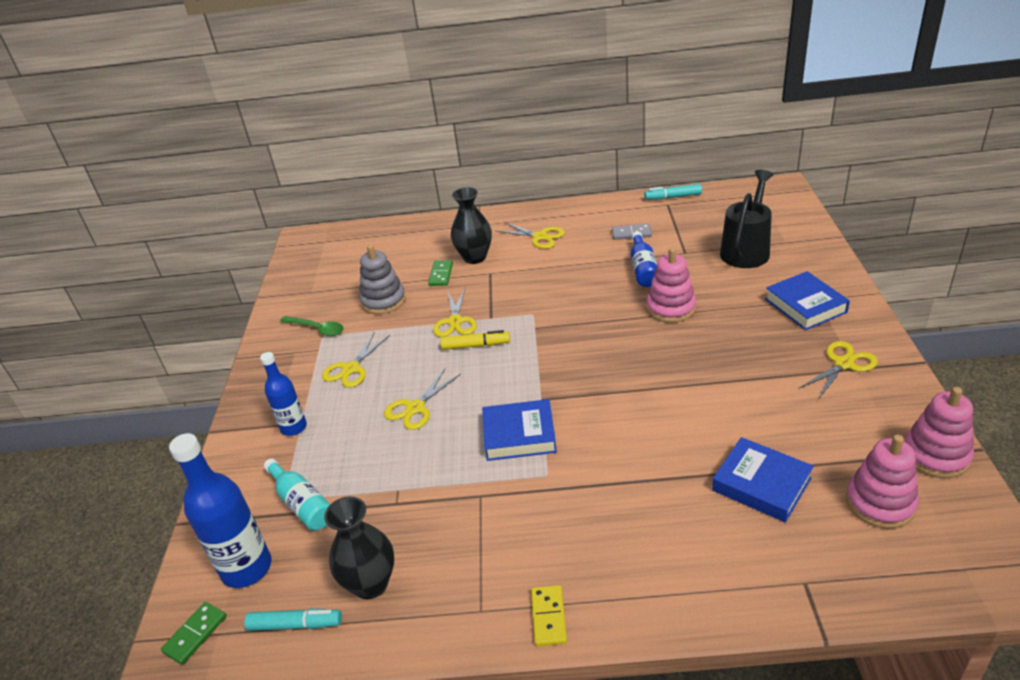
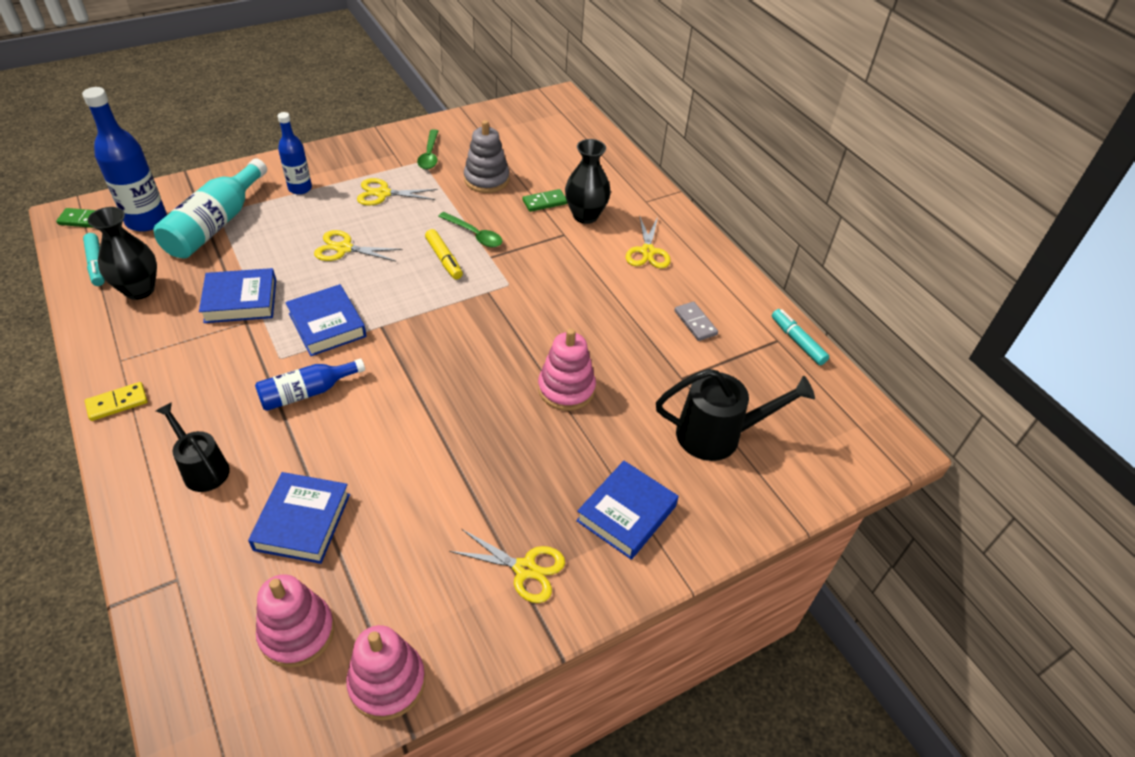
camera: 55 degrees right, 10 degrees up
(302, 504) = (216, 224): turquoise bottle -> turquoise bottle, size x1.62
(445, 496) = (241, 301): none -> blue book
(455, 322) = (474, 235): yellow scissors -> green spoon
(643, 269) = (630, 349): blue bottle -> blue bottle (307, 392)
(672, 550) = (202, 468): none -> black watering can

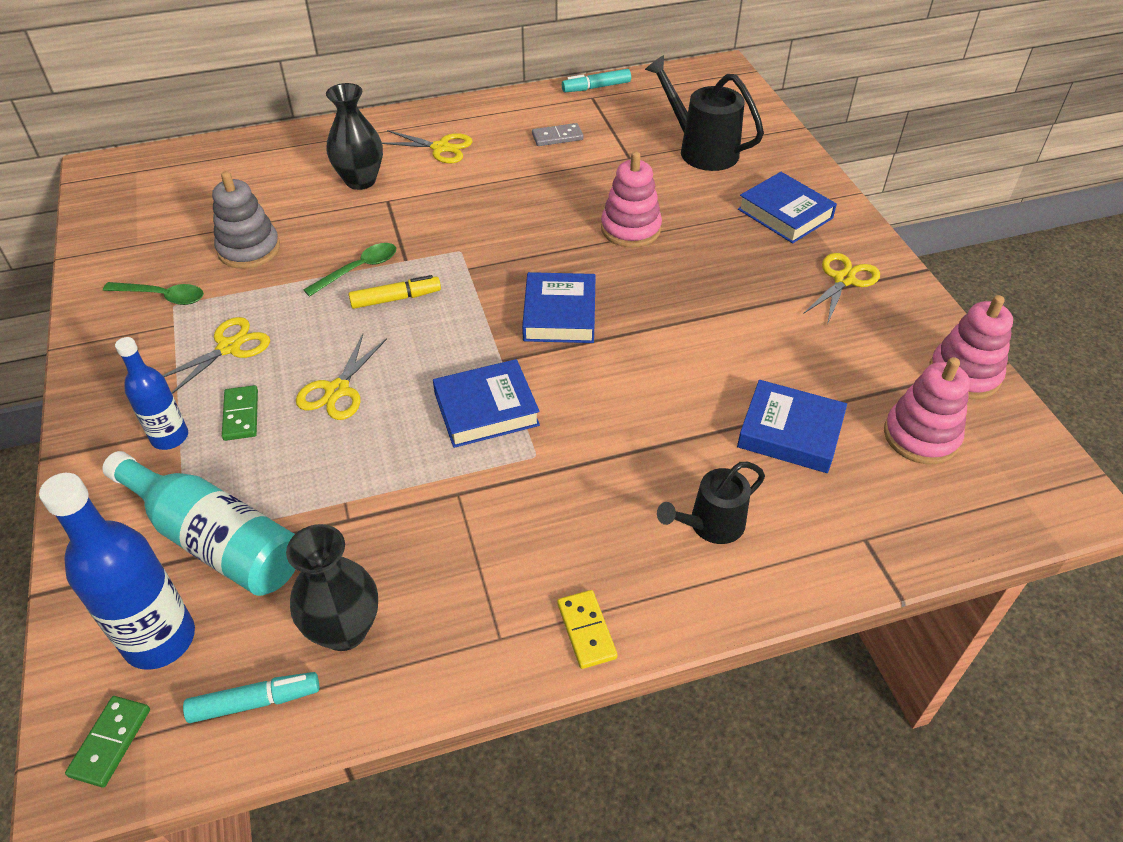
camera: 75 degrees left, 0 degrees up
(241, 301) = (411, 500): blue book -> blue book (559, 314)
(307, 392) = (601, 429): blue bottle -> none
(383, 193) = (229, 347): yellow scissors -> yellow scissors turned 150 degrees counterclockwise
(545, 202) = (320, 207): green domino -> green domino (241, 415)
(718, 435) = (701, 150): black watering can -> black watering can turned 60 degrees counterclockwise

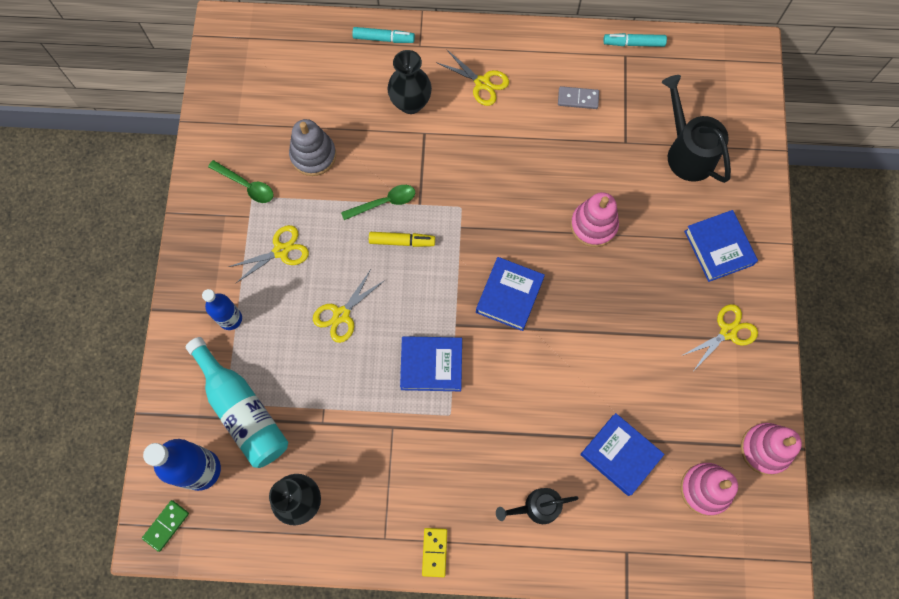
camera: 20 degrees right, 25 degrees up
(241, 415) = (277, 315): green domino -> none
(254, 702) = (243, 529): turquoise marker -> turquoise marker (383, 38)

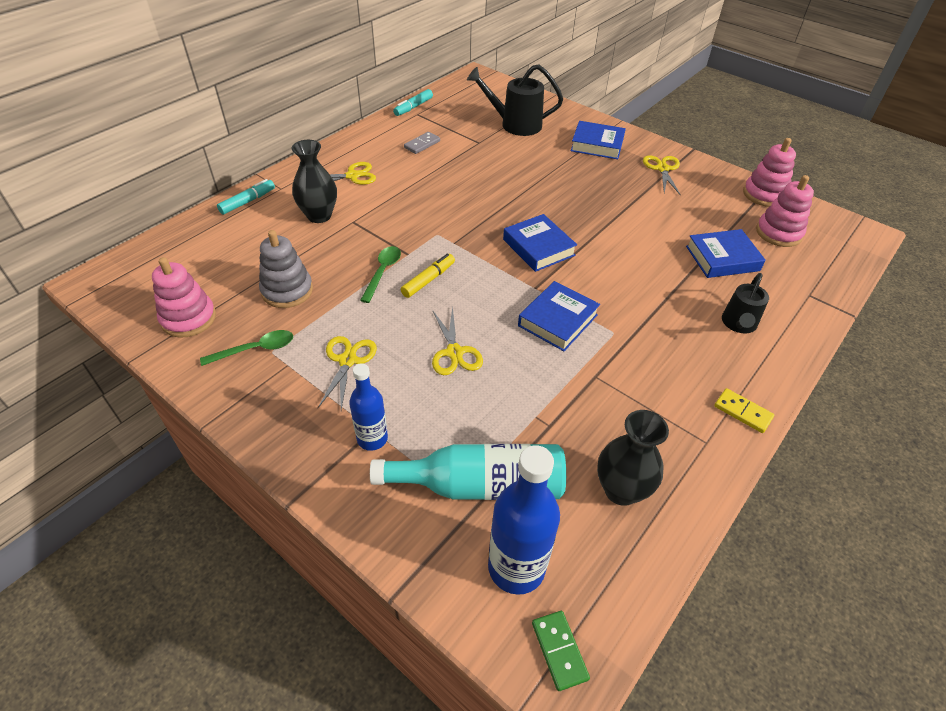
camera: 55 degrees left, 25 degrees down
(593, 225) = (524, 183): pink stacking toy -> pink stacking toy (188, 318)

